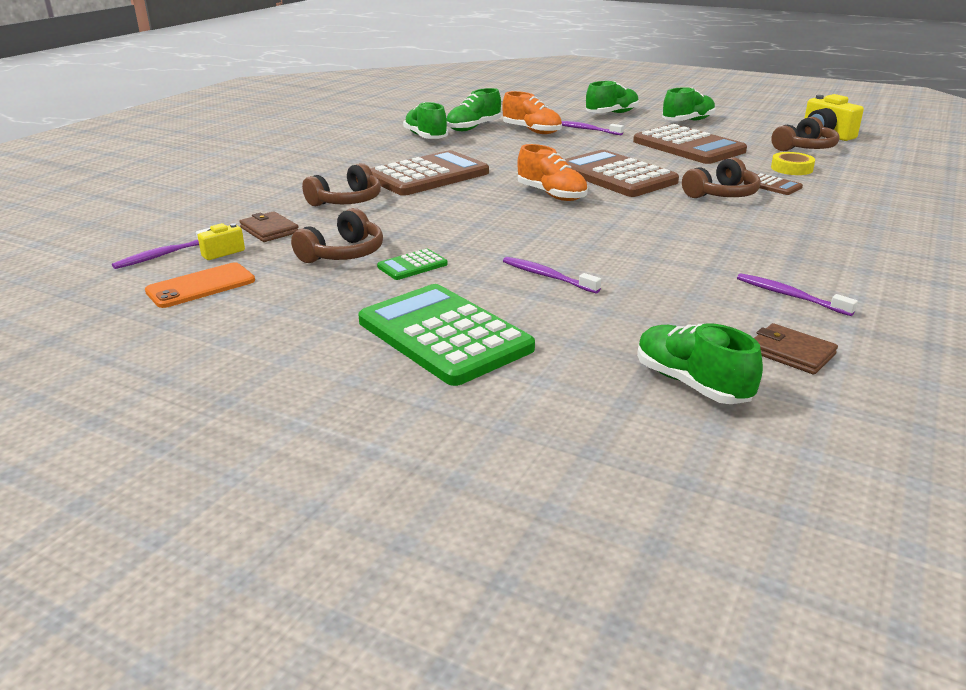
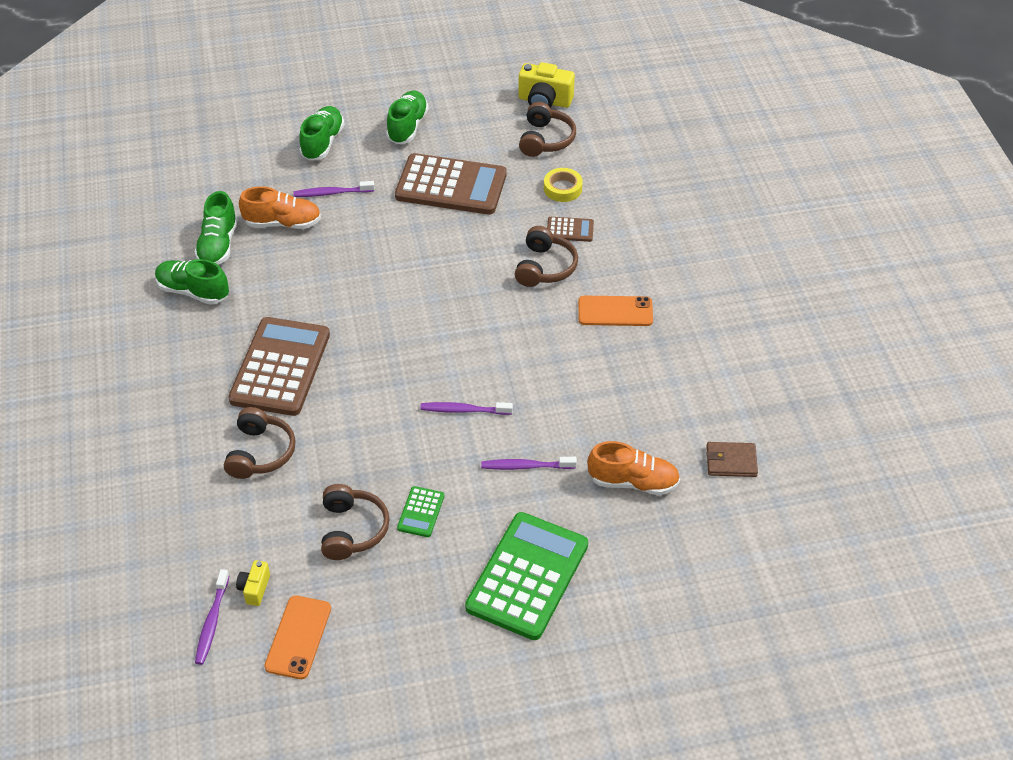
camera: 40 degrees left, 20 degrees up
(269, 230) = (251, 535): brown wallet -> none
(444, 335) = (527, 576): green calculator -> green calculator turned 105 degrees clockwise
(551, 195) = (418, 342): orange shoe -> orange shoe (633, 482)
(616, 176) = (439, 278): brown calculator -> none
(691, 384) = (703, 528): green shoe -> none
(765, 230) = (615, 311): none -> orange phone
(789, 296) = (689, 395): purple toothbrush -> purple toothbrush (463, 410)

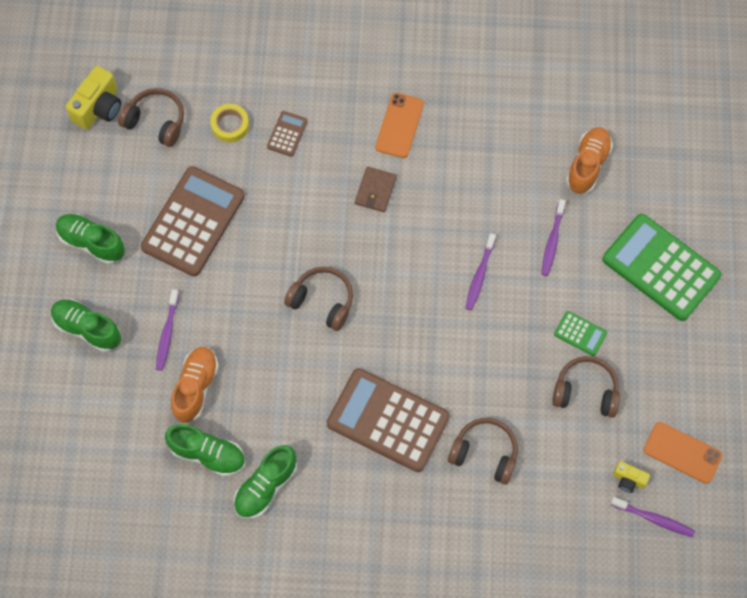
camera: 75 degrees left, 20 degrees up
(544, 267) = (328, 167): brown headphones -> brown headphones (322, 301)
(731, 461) = (584, 88): brown wallet -> brown wallet (375, 190)

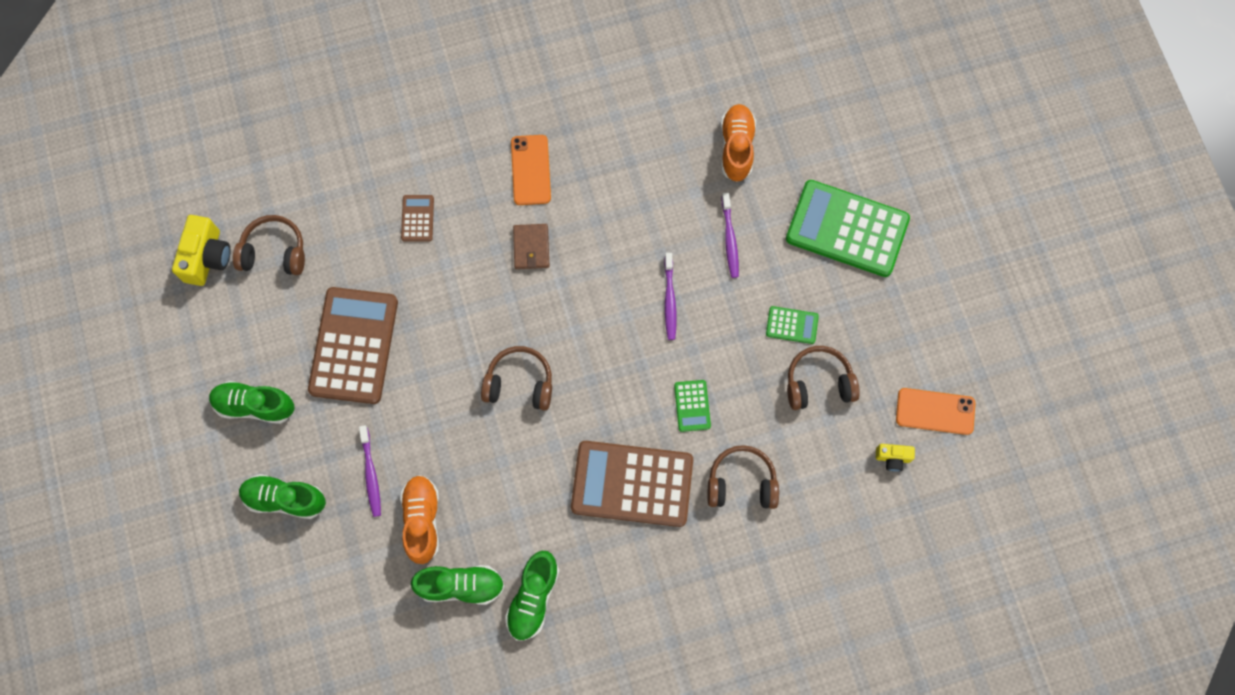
camera: 20 degrees left, 5 degrees up
(230, 125) = (354, 229): yellow tape -> none
(465, 372) = (692, 406): none -> green calculator
(654, 519) = (931, 489): purple toothbrush -> none

